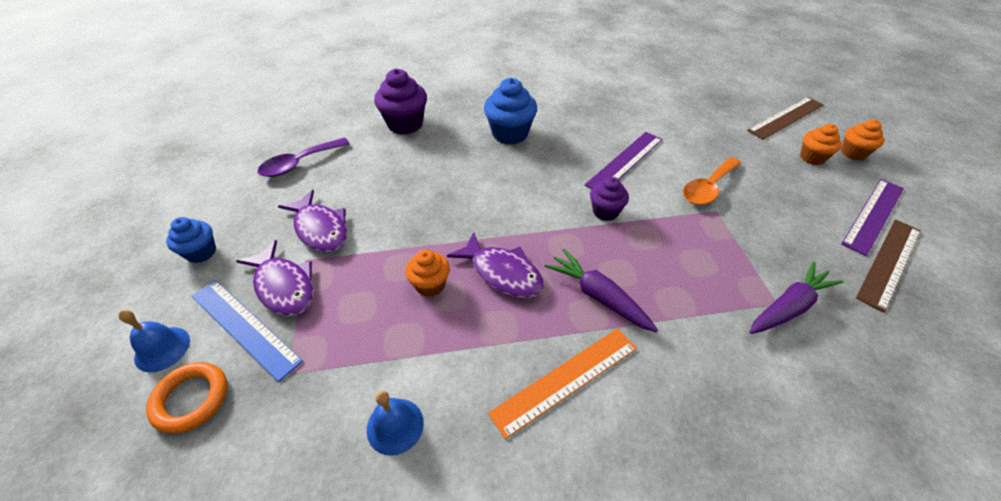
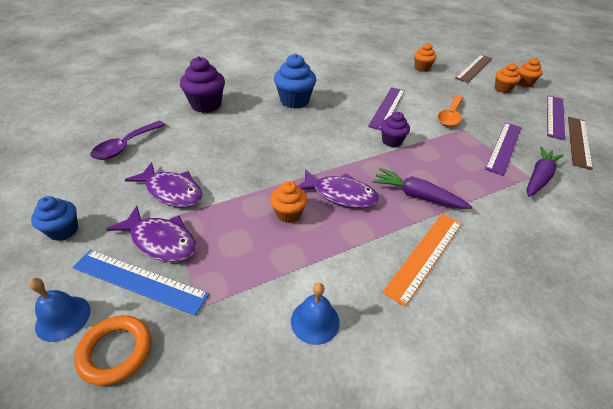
camera: 20 degrees left, 5 degrees down
(705, 108) = (422, 68): none -> orange cupcake
(762, 249) = (504, 147): none -> purple ruler

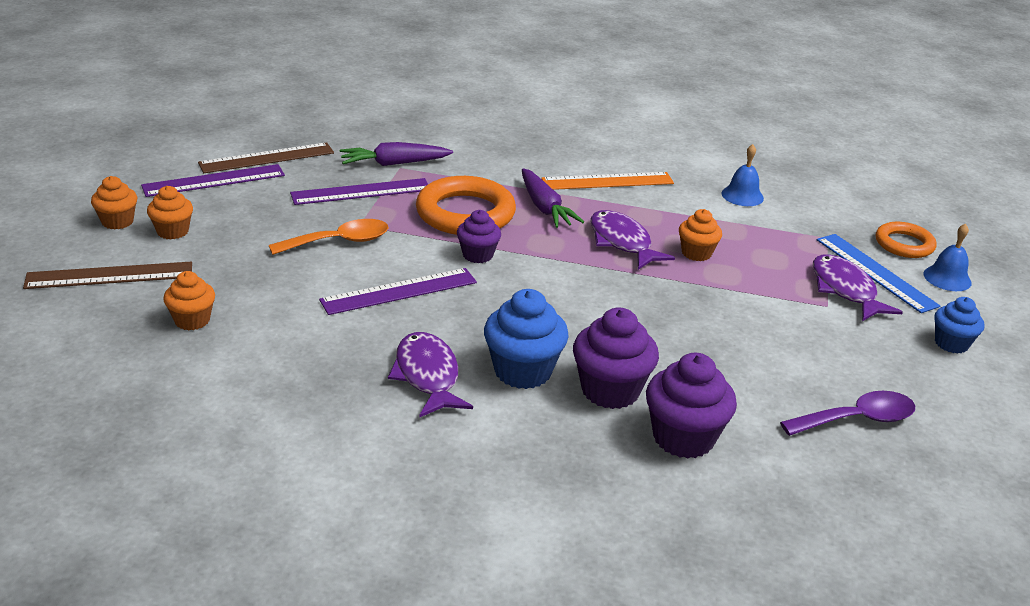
camera: 140 degrees left, 10 degrees down
(171, 191) = (813, 328): purple fish -> purple fish (427, 376)
(252, 109) = (610, 390): none -> purple cupcake
(441, 164) = (465, 213): none -> orange ring

